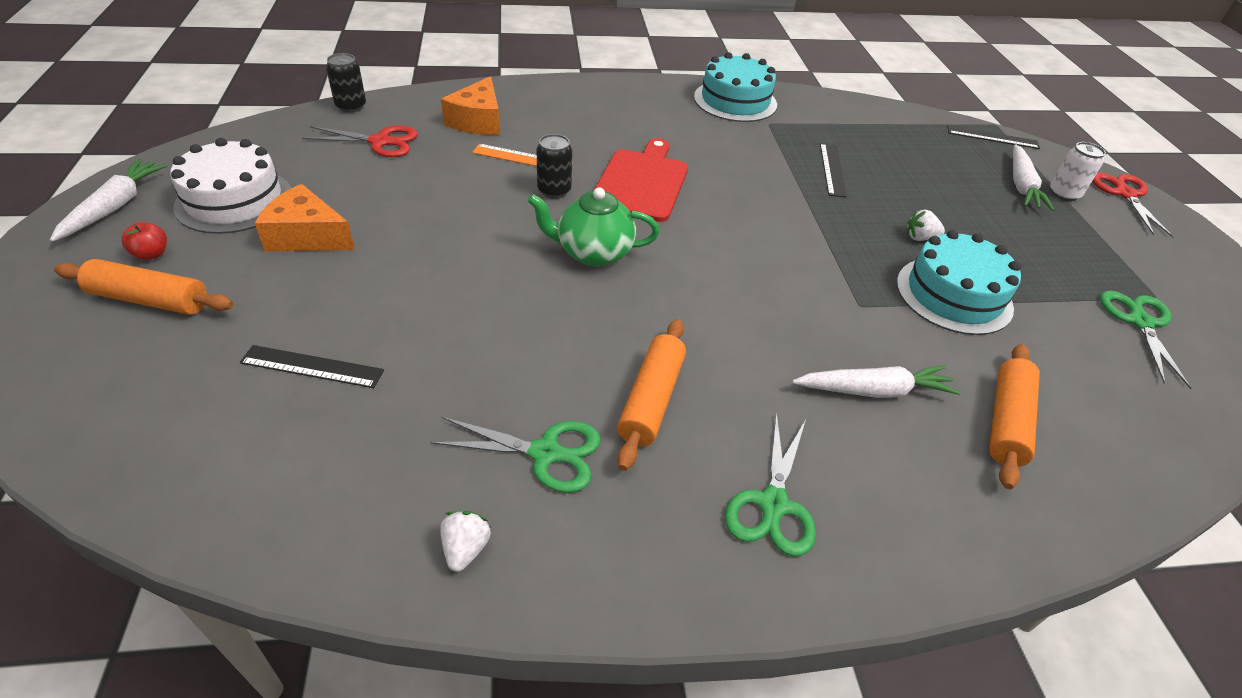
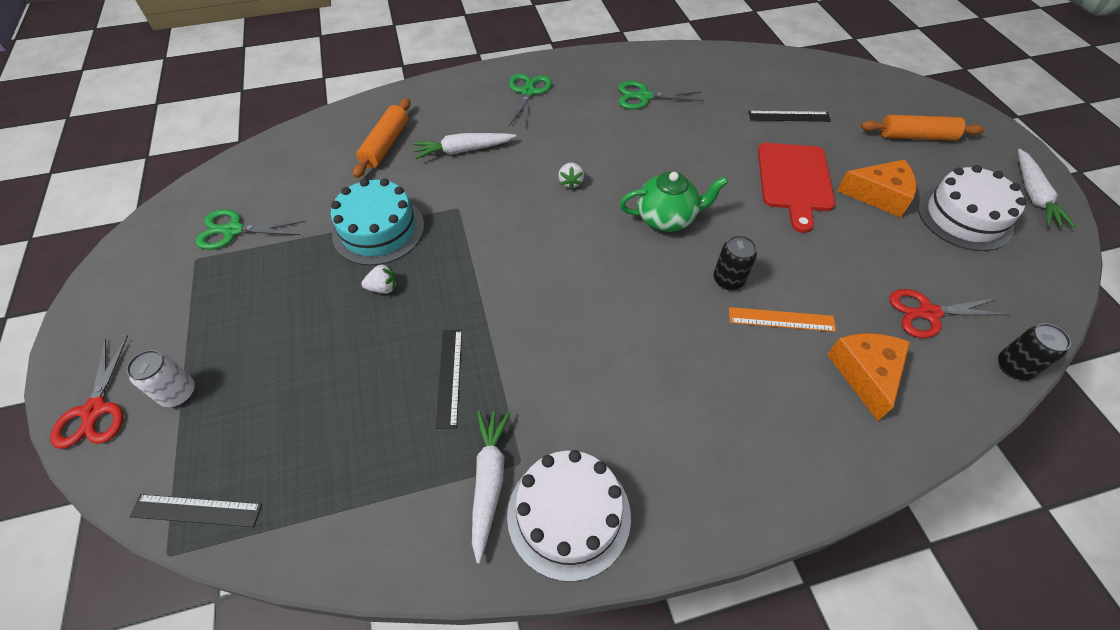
camera: 175 degrees right, 10 degrees up
(151, 254) = (956, 164): red apple -> none
(465, 549) = (661, 62): white strawberry -> white strawberry (571, 182)
(641, 182) = (652, 308): red cutting board -> red cutting board (794, 180)
(651, 400) = (597, 127): orange rolling pin -> none
(735, 101) = (569, 515): turquoise cake -> white cake
(1021, 185) = (223, 399): white carrot -> white carrot (489, 482)
(1140, 322) = (234, 230): green scissors -> green scissors turned 90 degrees clockwise

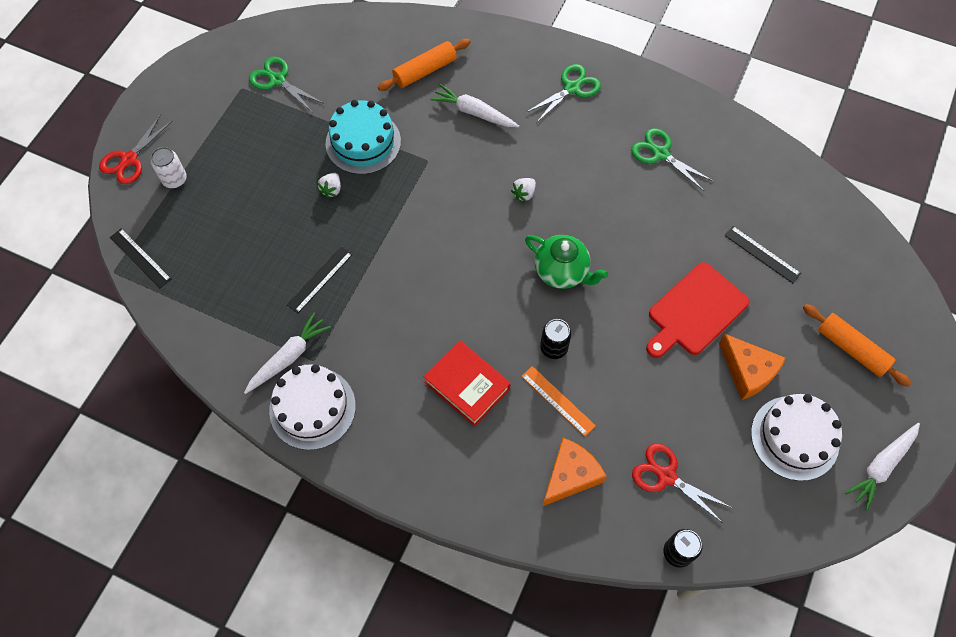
camera: 40 degrees right, 10 degrees up
(383, 288) = (331, 189): white strawberry -> white strawberry turned 75 degrees clockwise
(694, 367) = (467, 385): none -> red book

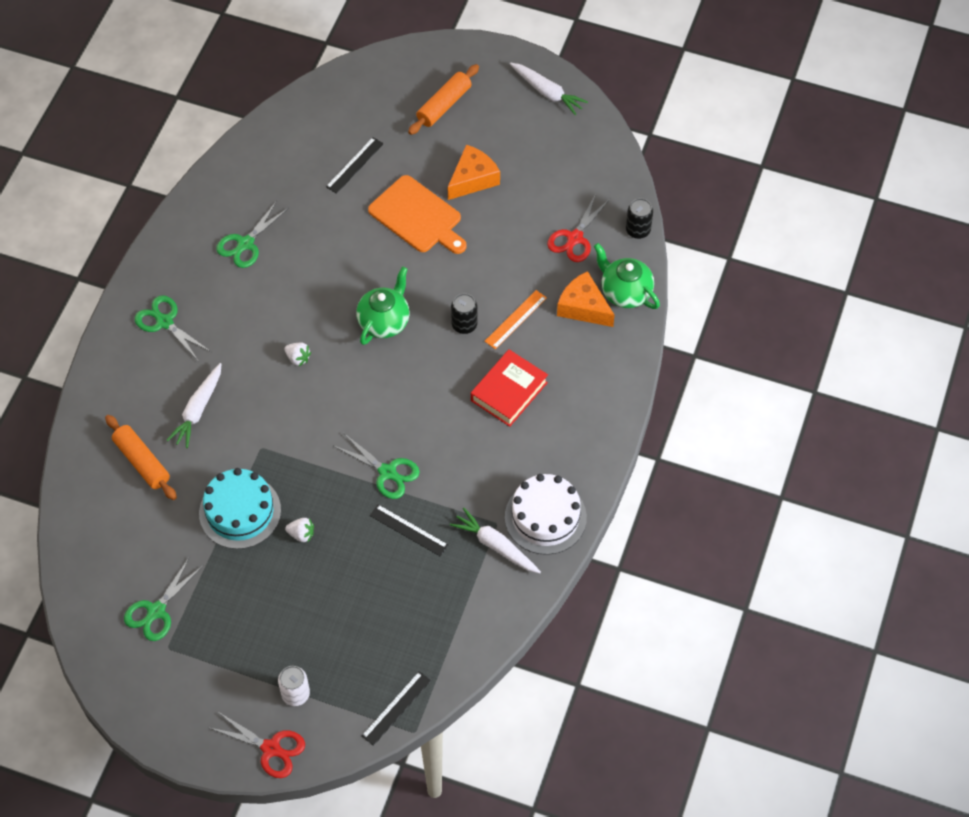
camera: 95 degrees left, 5 degrees down
(386, 264) = (387, 472): none -> green scissors
(588, 526) = (625, 292): none -> green teapot
(695, 311) = (417, 217): red cutting board -> orange cutting board
(794, 438) = (530, 148): white cake -> none

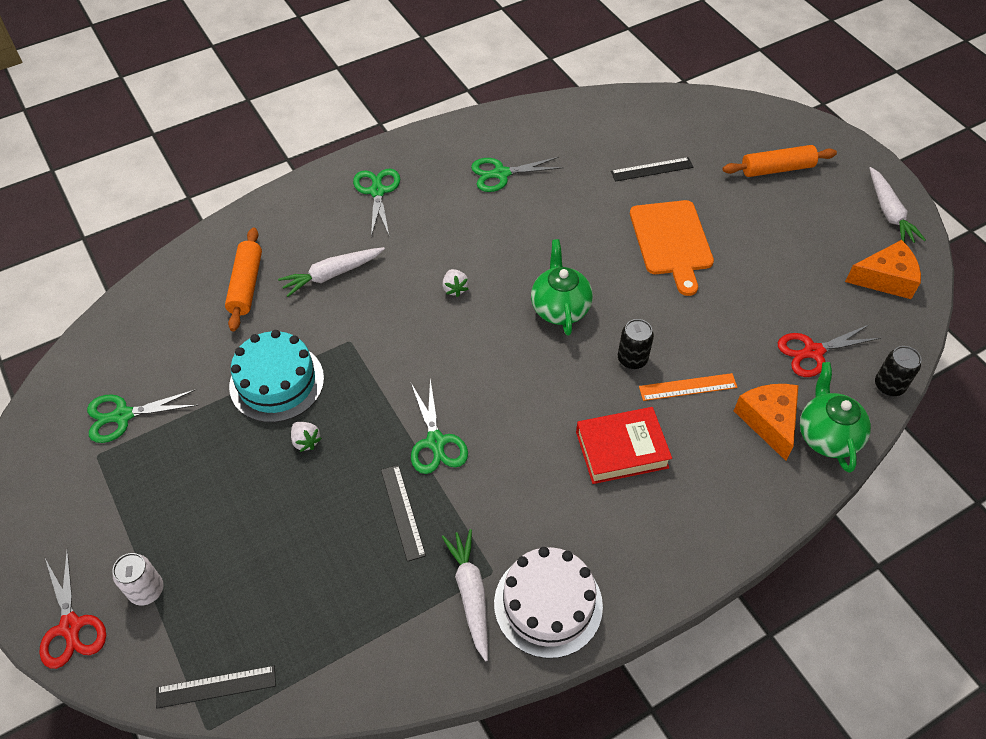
camera: 40 degrees right, 5 degrees down
(384, 321) = (560, 308): green teapot -> green teapot turned 75 degrees counterclockwise
(473, 179) = (752, 241): orange cheese -> orange cheese (885, 278)

